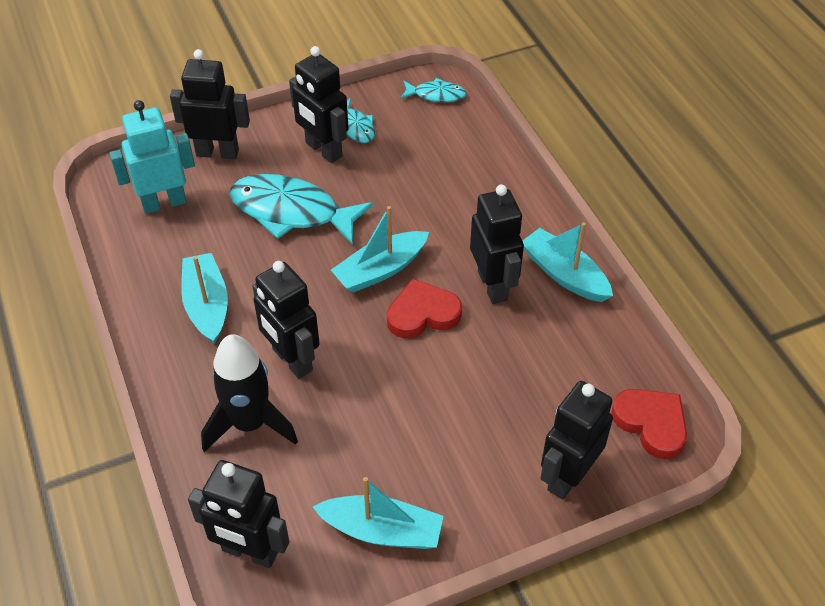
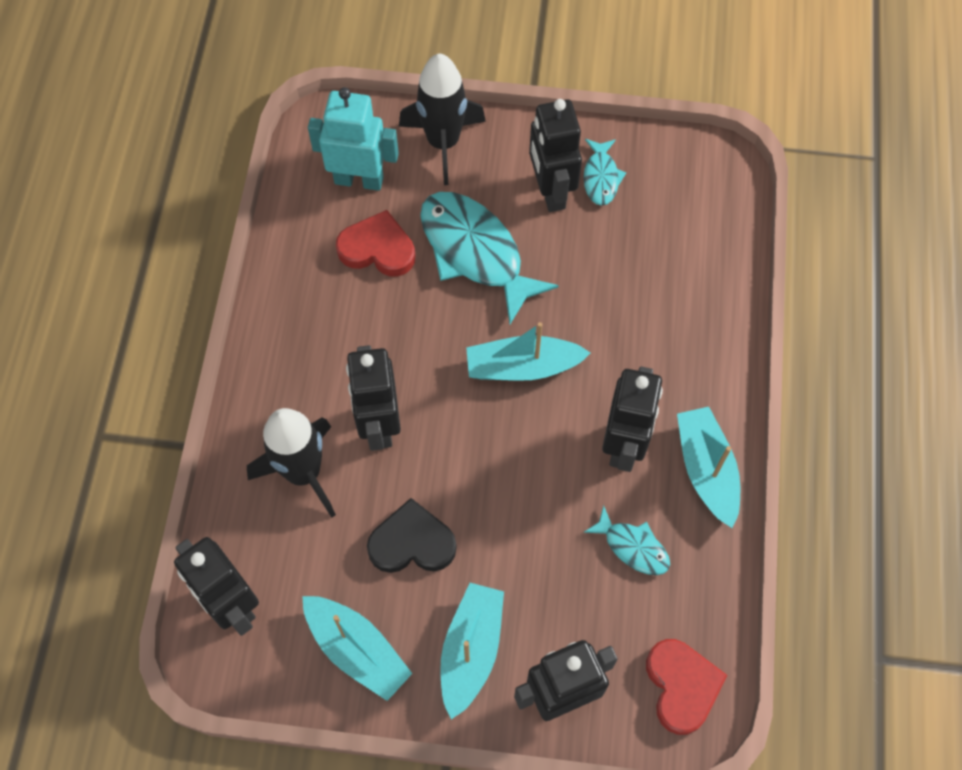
camera: 30 degrees right, 15 degrees up
(207, 305) = (335, 321): turquoise boat -> turquoise boat (471, 650)
(217, 152) = (443, 143): black robot -> black rocket
(375, 430) = (412, 542): none -> black heart
(422, 314) = (533, 439): red heart -> red heart (377, 249)
(436, 95) = (712, 176): turquoise fish -> turquoise fish (632, 547)

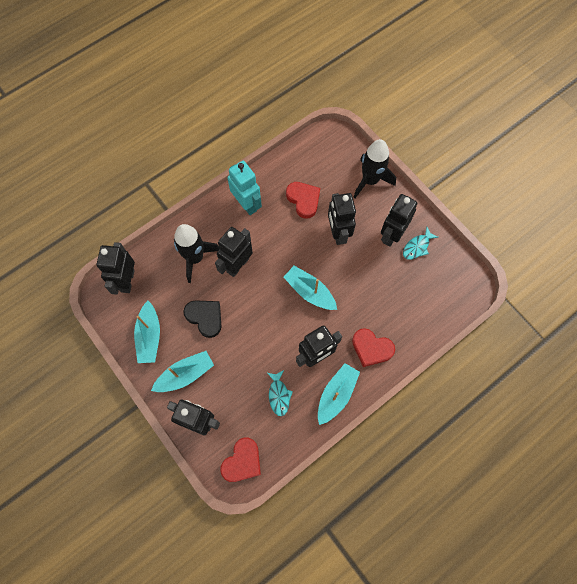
camera: 45 degrees right, 5 degrees up
(359, 180) = (324, 168): turquoise robot -> turquoise robot (247, 204)
(475, 252) = (338, 233): turquoise fish -> black robot
(685, 365) = (371, 348): none -> red heart

